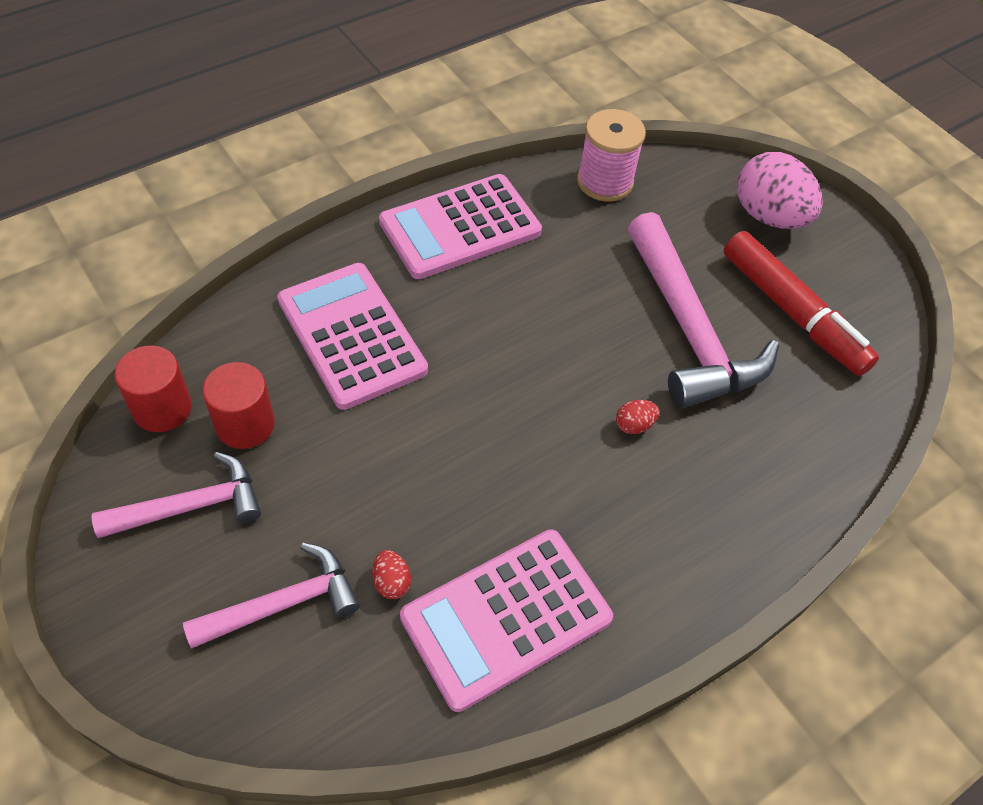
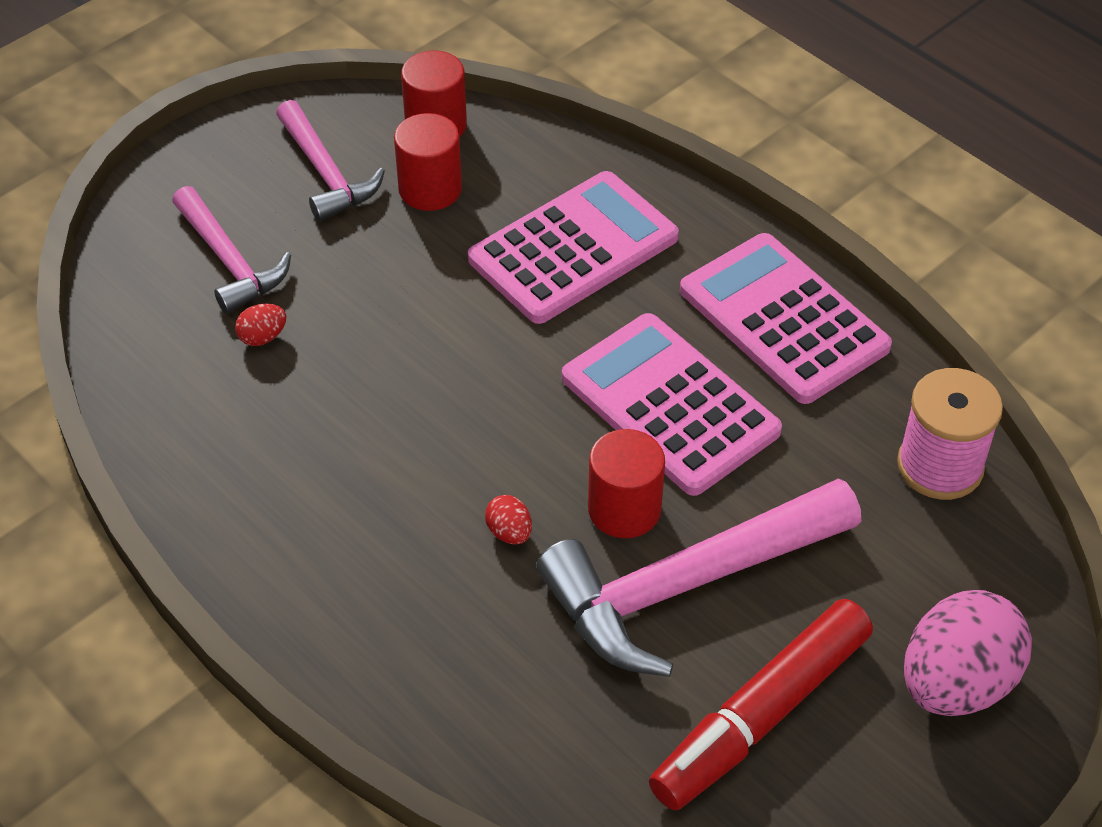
camera: 85 degrees right, 5 degrees down
(506, 618) = (232, 436): pink calculator -> pink calculator (669, 405)
(620, 352) = (624, 509): none -> red cylinder

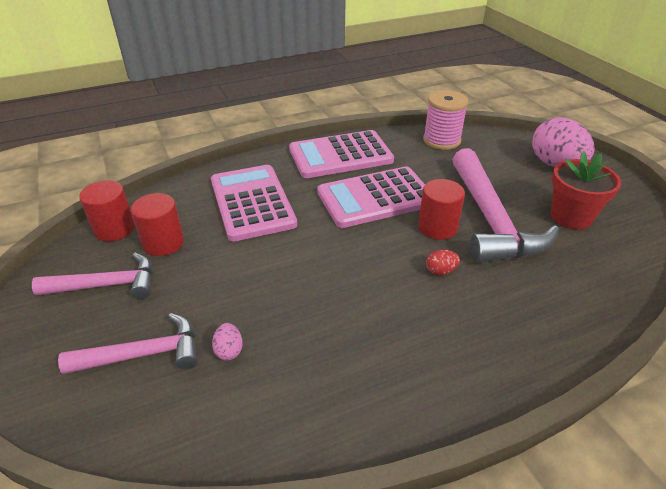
camera: 70 degrees left, 10 degrees down
(263, 337) = (229, 350): red egg -> pink egg
(760, 715) = (571, 217): red marker -> red flower pot

